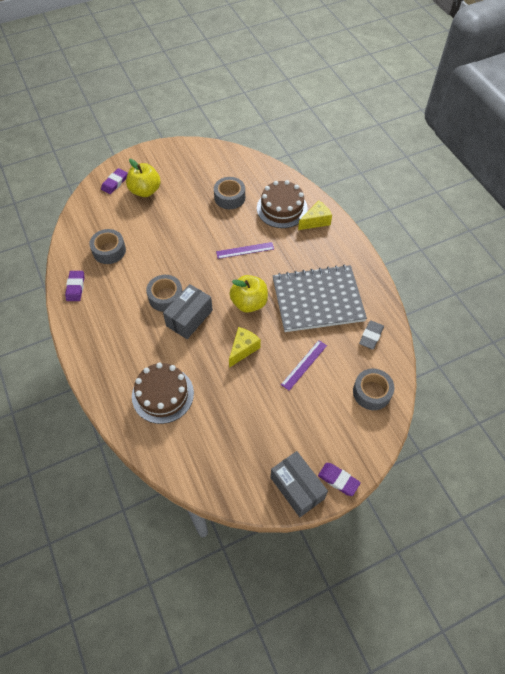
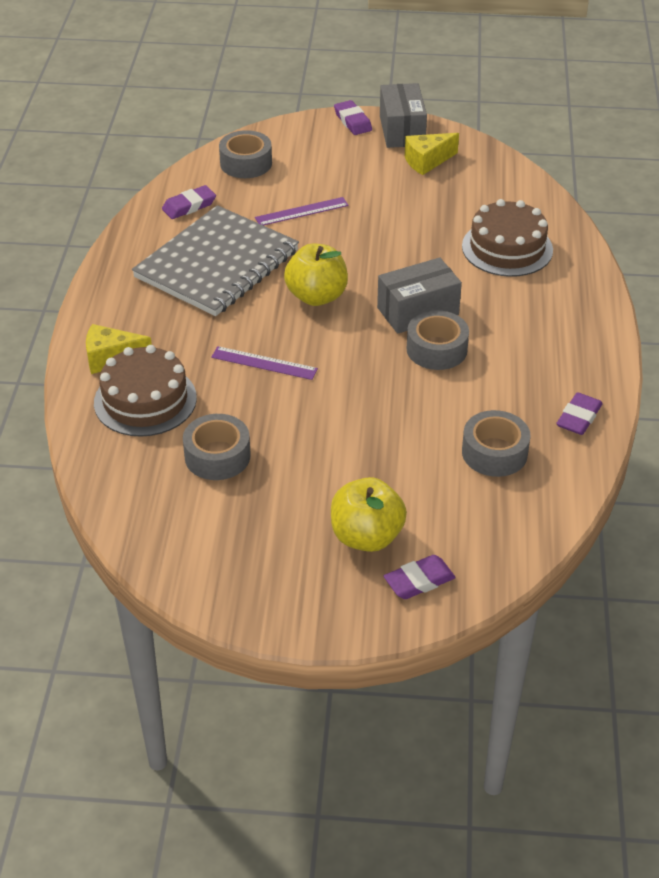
camera: 150 degrees left, 15 degrees down
(243, 349) = (367, 252): yellow cheese -> yellow cheese (427, 161)
(318, 300) = (217, 264): grey notebook -> grey notebook turned 75 degrees counterclockwise
(371, 336) = (189, 206): grey eraser -> purple eraser

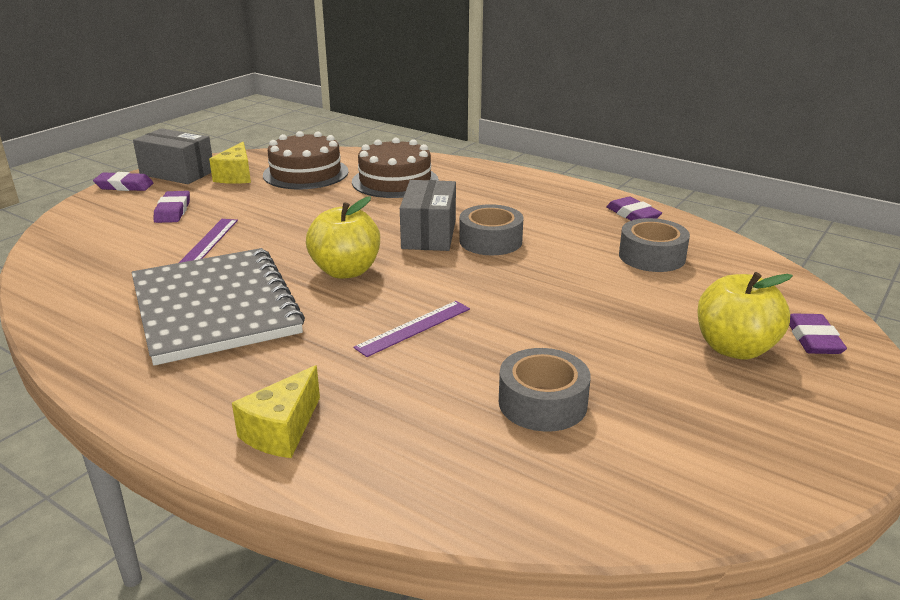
camera: 60 degrees left, 15 degrees down
(145, 400) = (391, 427): brown cake -> brown cake (306, 173)
(189, 206) = (90, 295): purple eraser -> purple eraser (173, 211)
(246, 163) = (83, 246): grey tape -> none

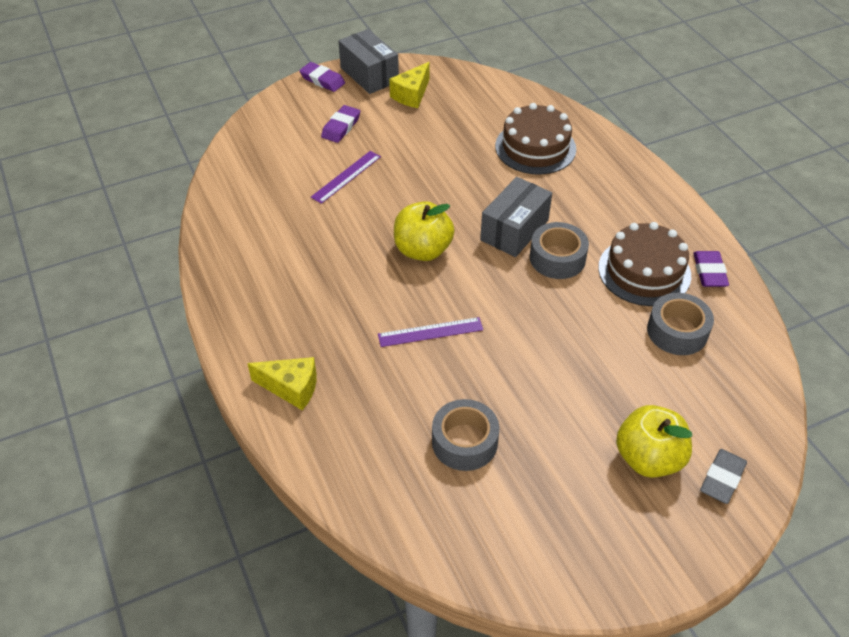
camera: 30 degrees right, 20 degrees up
(215, 308) = (313, 254): grey notebook -> none
(282, 431) = (291, 388): yellow cheese -> yellow cheese turned 135 degrees counterclockwise
(306, 173) = (469, 110): brown cake -> brown cake (644, 271)
(813, 339) = (722, 479): purple eraser -> grey eraser

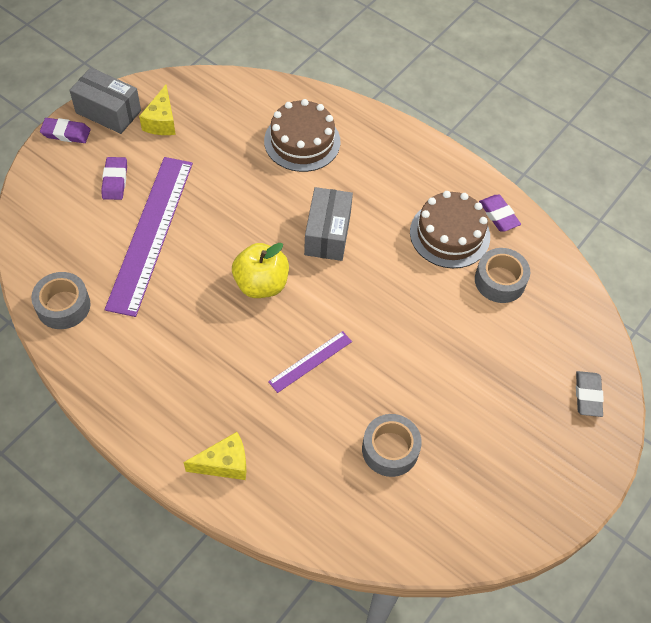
camera: 30 degrees left, 10 degrees up
(346, 177) = (151, 233): purple ruler -> purple ruler, size x2.17
(557, 258) = (376, 248): grey tape -> grey tape (63, 306)
(648, 458) = (530, 402): yellow apple -> none

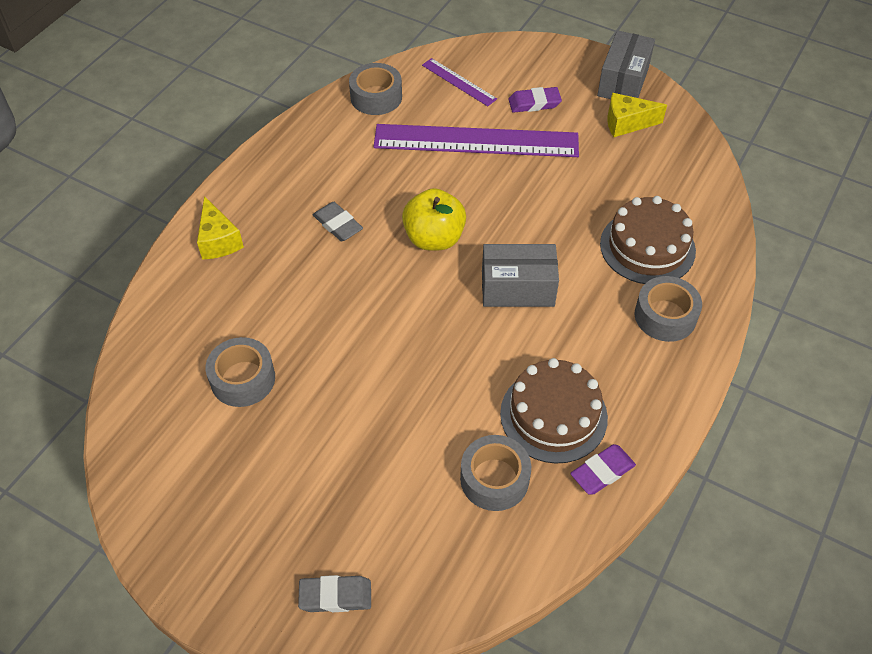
camera: 85 degrees right, 5 degrees down
(66, 133) = (582, 57): purple eraser -> none
(227, 358) = (338, 224): none -> grey eraser
(310, 361) = (344, 294): purple ruler -> purple ruler (459, 82)
(370, 147) = (665, 316): none -> grey tape

